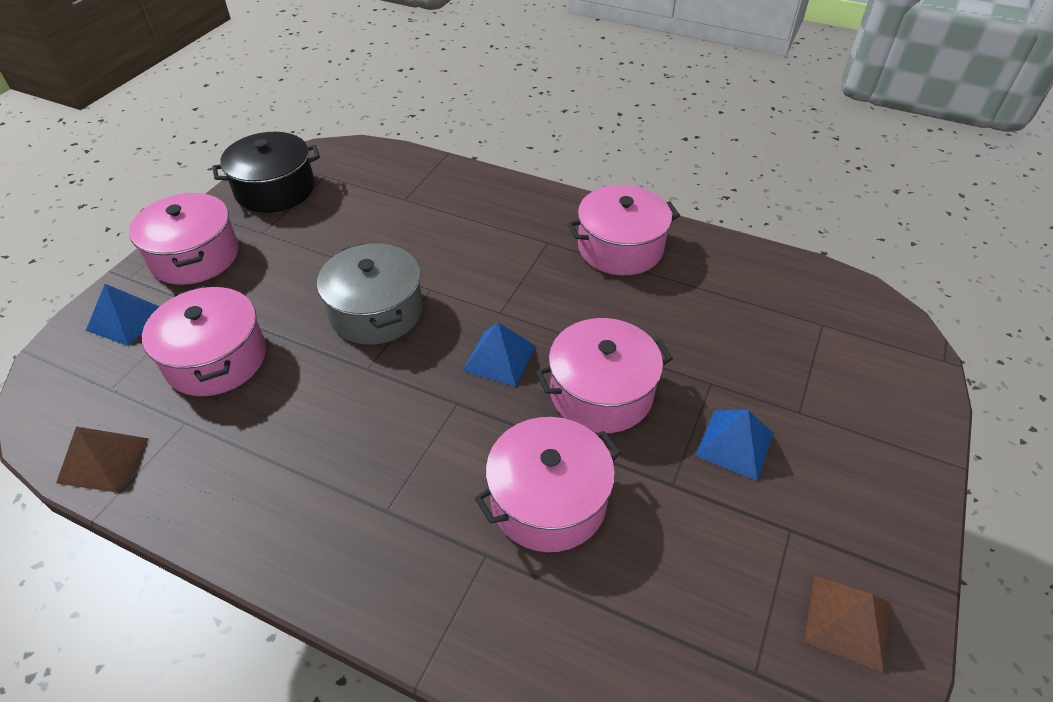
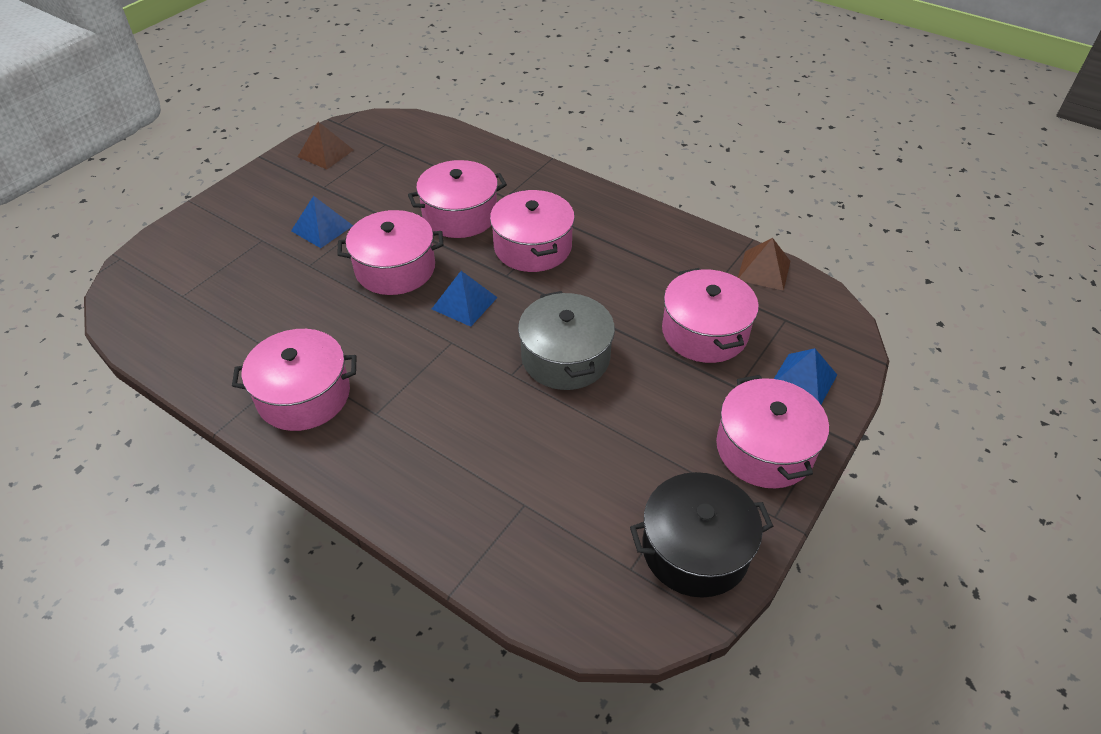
camera: 170 degrees left, 0 degrees up
(428, 454) = (532, 247): none -> pink pot

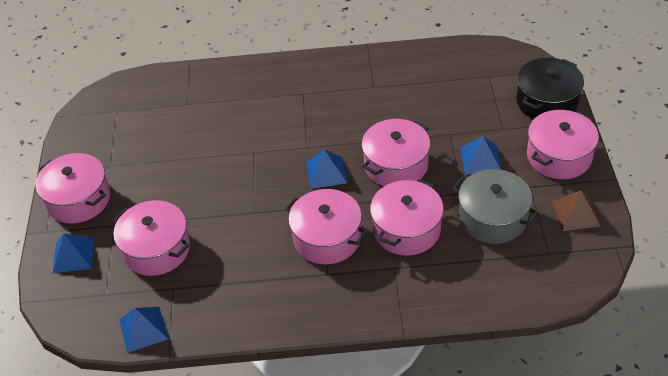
camera: 145 degrees right, 0 degrees up
(304, 395) = (349, 78): pink pot -> pink pot (559, 156)
(565, 357) = (231, 179): grey pot -> grey pot (492, 218)
(695, 549) = (90, 134): black pot -> black pot (546, 102)
(764, 270) = (143, 329): brown pyramid -> blue pyramid

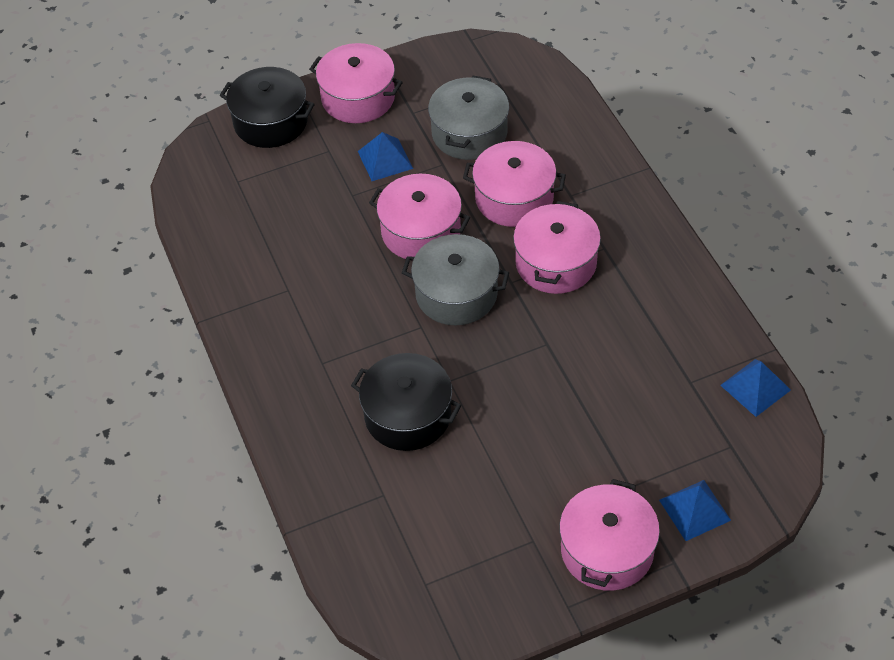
camera: 110 degrees left, 5 degrees up
(156, 249) = (645, 422): pink pot -> none
(238, 126) = (408, 415): none -> black pot
(326, 172) = (456, 294): blue pyramid -> grey pot
(575, 213) = (437, 73): brown pyramid -> none

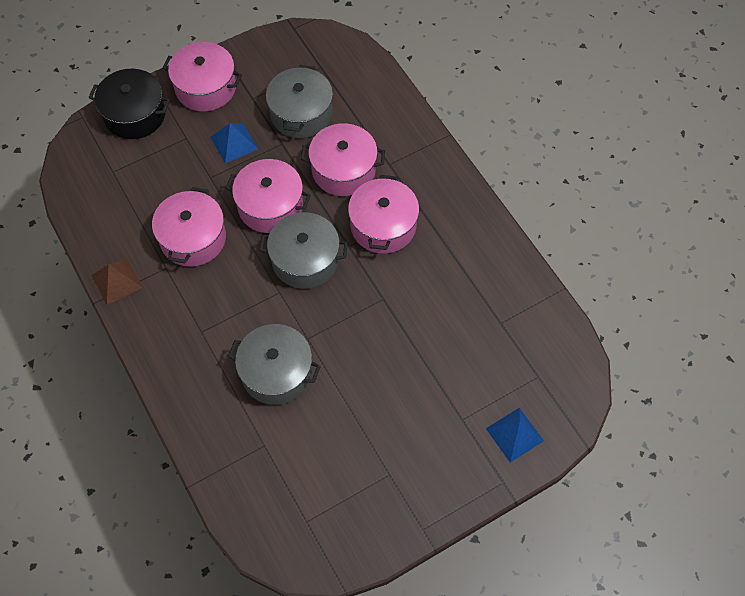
camera: 10 degrees left, 10 degrees up
(228, 300) = (116, 281): none -> brown pyramid
(408, 415) = (276, 372): black pot -> grey pot
(607, 550) = (449, 476): pink pot -> pink pot (193, 238)
(755, 387) = (552, 323): blue pyramid -> none

